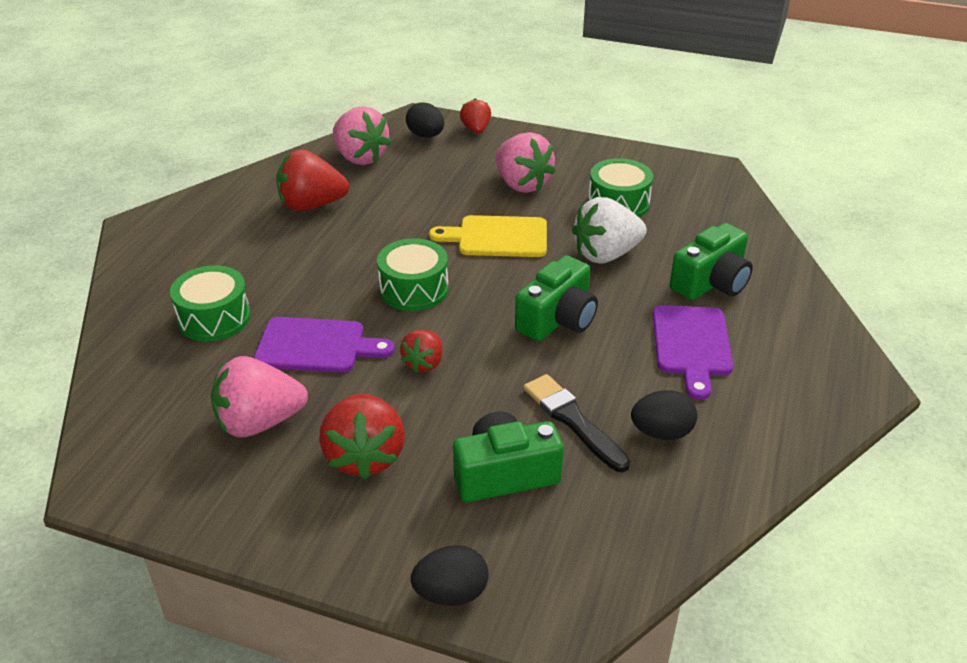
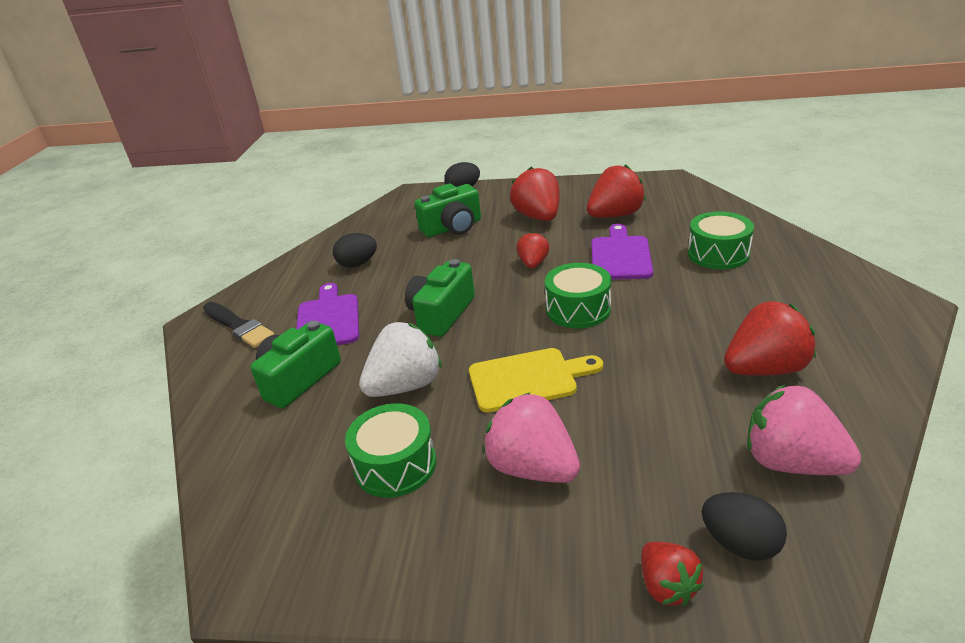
camera: 170 degrees right, 5 degrees down
(259, 422) = (615, 215): pink strawberry -> red strawberry
(316, 346) = (620, 256): purple cutting board -> purple cutting board turned 105 degrees clockwise
(573, 420) = (417, 257): black brush -> black brush (238, 326)

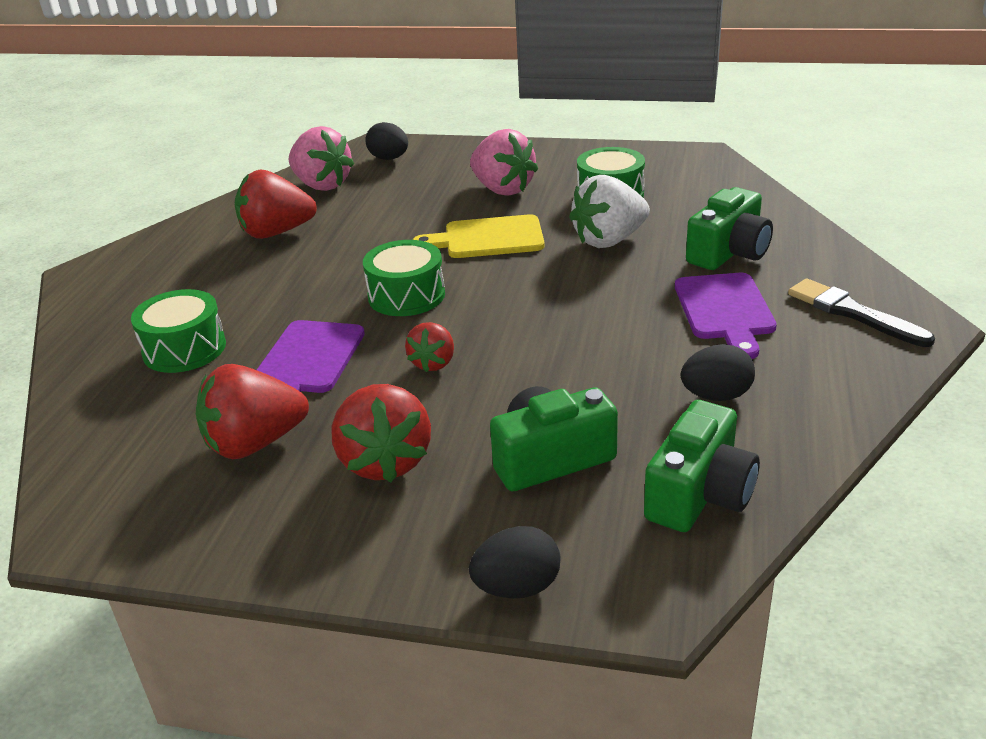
camera: 175 degrees left, 0 degrees up
(441, 314) = (573, 304): green camera -> green camera (700, 494)
(667, 586) = (442, 148): red strawberry -> none

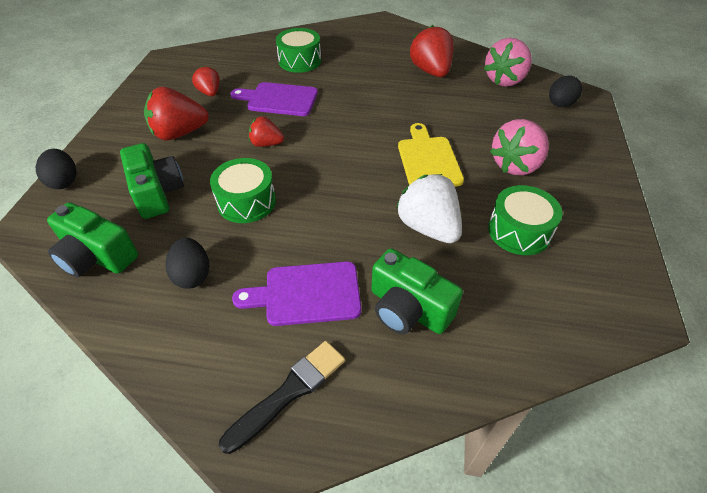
camera: 85 degrees right, 15 degrees up
(255, 443) = (210, 92): red strawberry -> red strawberry, size x0.58
(406, 295) = (347, 128): green drum -> green drum (246, 201)

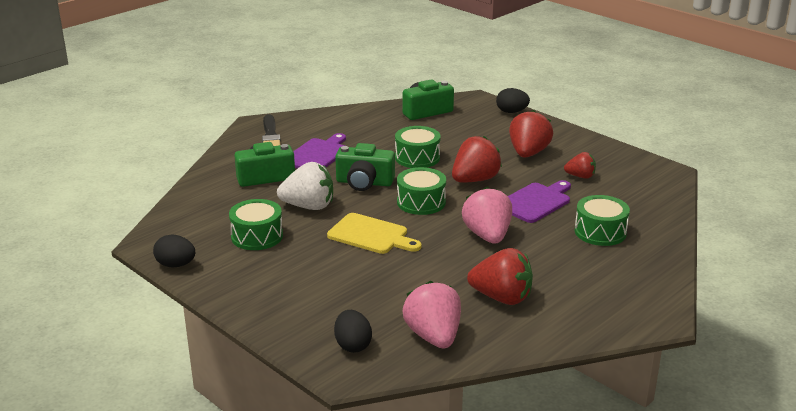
camera: 125 degrees right, 20 degrees down
(157, 193) = (463, 134): green camera -> green camera (364, 182)
(192, 275) = (375, 131): black egg -> black egg (176, 265)
(266, 144) = (474, 180): red strawberry -> red strawberry, size x1.72
(341, 157) = (421, 202): none -> green drum
(516, 165) = (312, 270): pink strawberry -> pink strawberry (487, 236)

